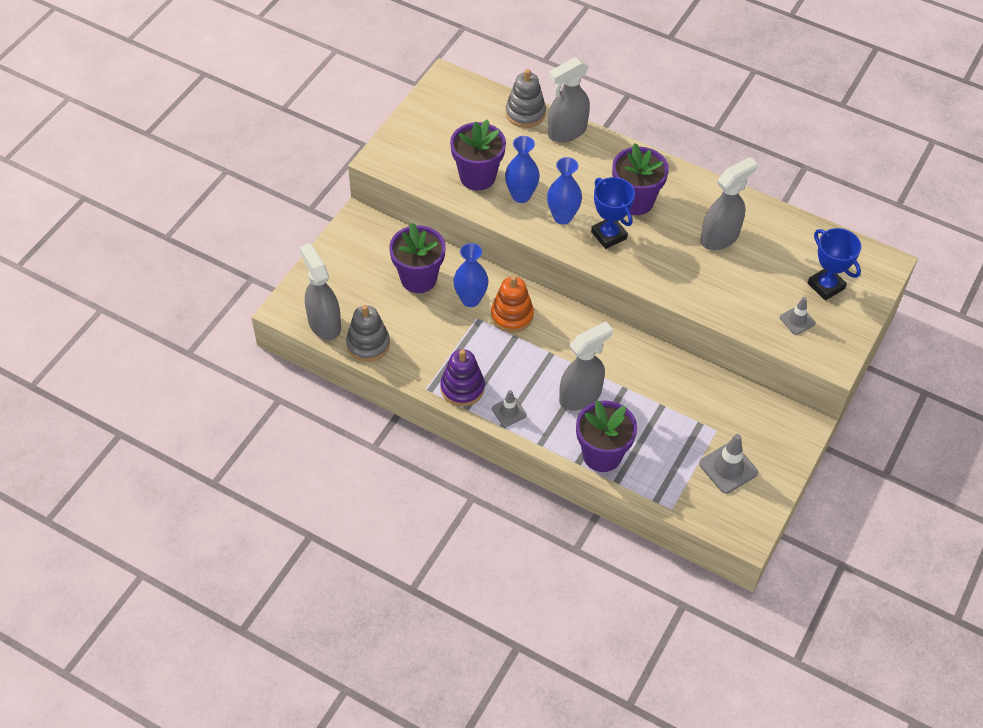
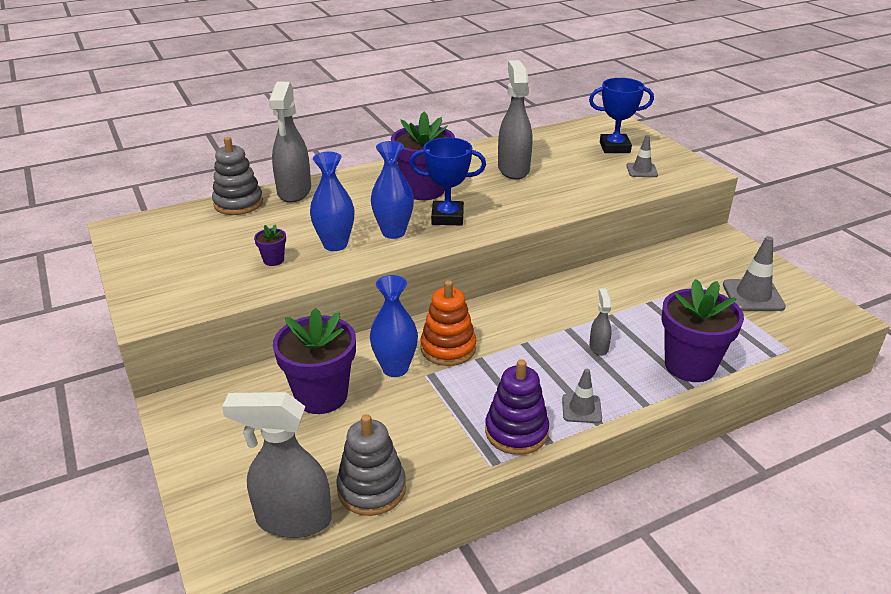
camera: 55 degrees left, 20 degrees down
(477, 176) = (273, 260): purple flower pot -> purple flower pot, size x0.43
(581, 396) = (598, 347): grey spray bottle -> grey spray bottle, size x0.49

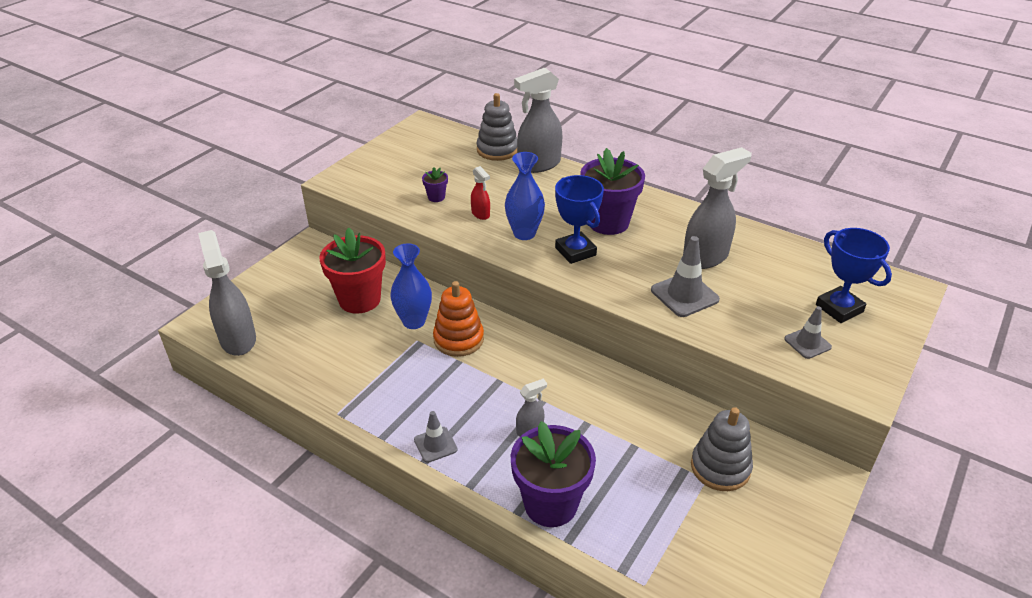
camera: 60 degrees right, 5 degrees up
(321, 396) = (359, 299): purple flower pot -> red flower pot
(335, 245) = (480, 214): blue vase -> red spray bottle
(371, 489) = (282, 362): grey stacking toy -> grey stacking toy (720, 467)
(516, 432) = (382, 414): purple stacking toy -> none
(753, 296) = (724, 530): grey traffic cone -> grey traffic cone (684, 295)

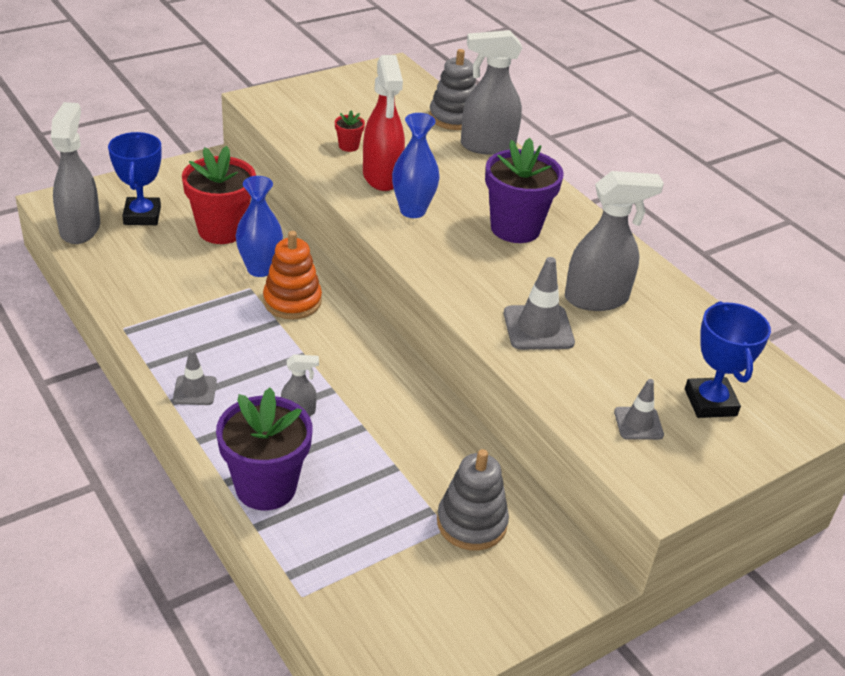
camera: 20 degrees right, 0 degrees up
(436, 197) = (348, 146): purple flower pot -> red flower pot
(480, 214) = (382, 177): red spray bottle -> red spray bottle, size x2.06
(575, 251) = (453, 246): blue trophy -> blue trophy (142, 216)

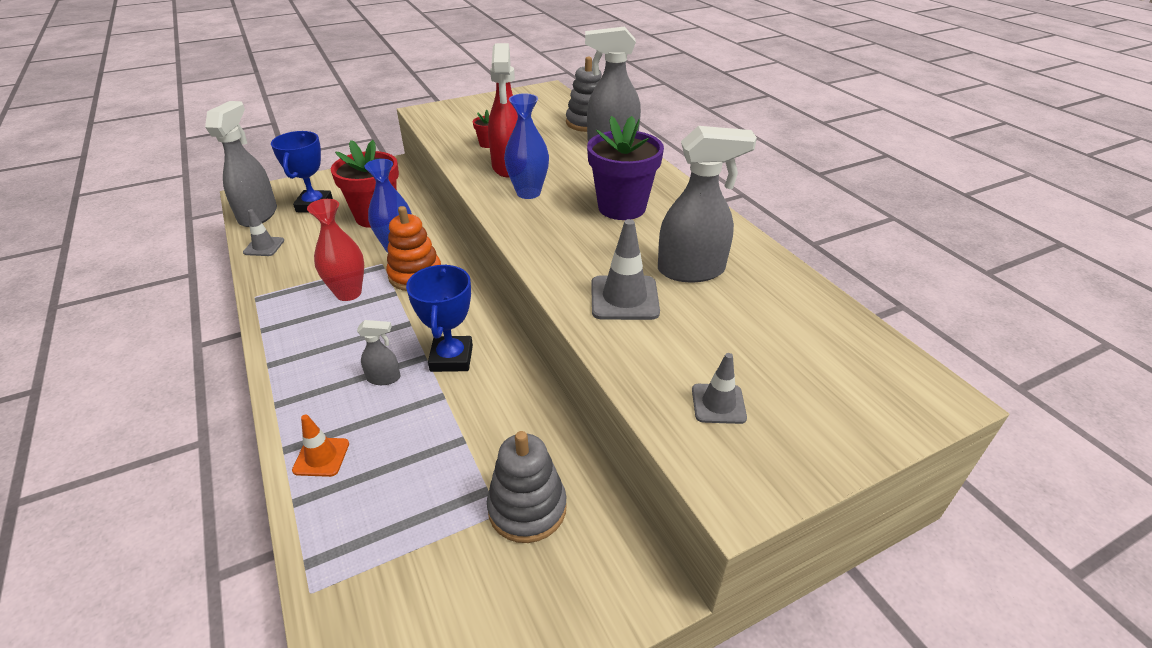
camera: 10 degrees right, 0 degrees up
(195, 390) = (293, 355): grey traffic cone -> grey traffic cone (264, 246)
(226, 323) = (348, 293): none -> red vase
(266, 487) = (321, 457): purple flower pot -> orange traffic cone
(710, 402) = (805, 381): blue trophy -> blue trophy (451, 358)

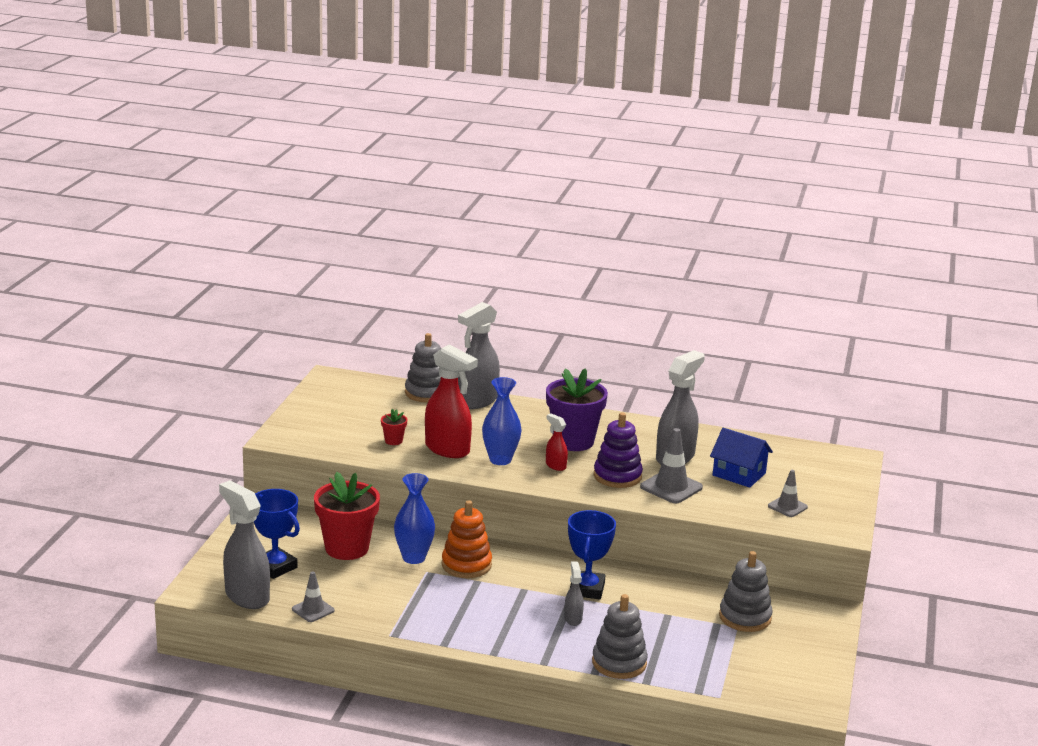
camera: 50 degrees left, 15 degrees down
(321, 457) = (619, 663): orange traffic cone -> grey stacking toy
(348, 293) = (448, 597): red vase -> none
(384, 378) = (573, 618): grey spray bottle -> grey spray bottle turned 45 degrees counterclockwise
(451, 358) = (587, 589): blue trophy -> blue trophy turned 60 degrees clockwise
(561, 220) = (555, 465): none -> red spray bottle
(594, 258) = (617, 476): none -> purple stacking toy
(730, 327) = (739, 474): none -> blue house

